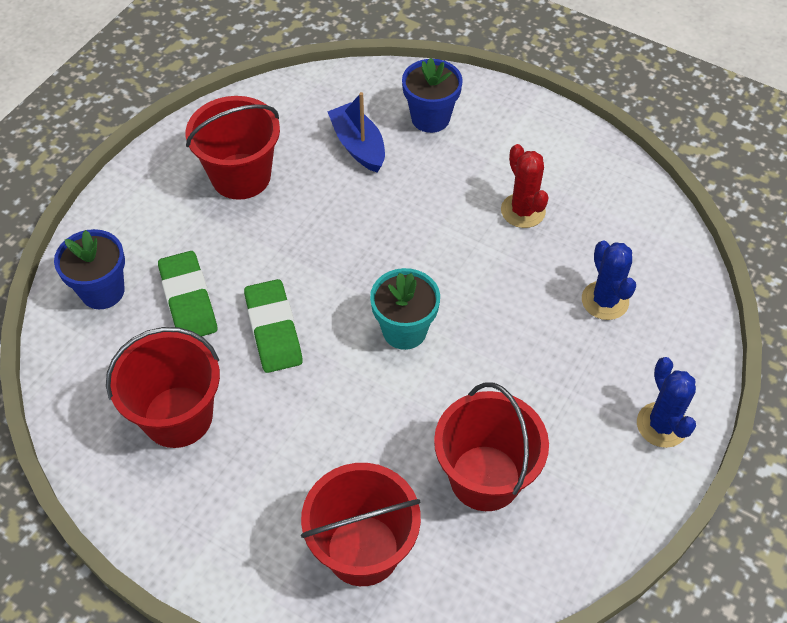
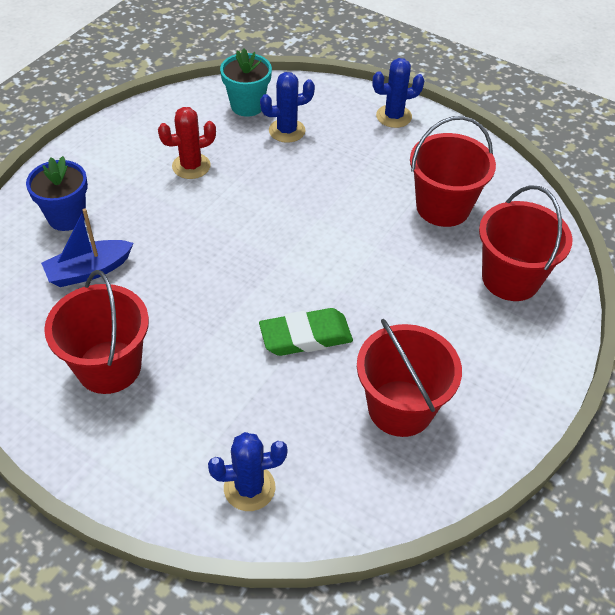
camera: 90 degrees left, 5 degrees down
(102, 291) = (249, 488): blue flower pot -> blue cactus
(188, 300) = (267, 406): green eraser -> none
(404, 330) = (310, 246): turquoise flower pot -> turquoise flower pot (247, 106)

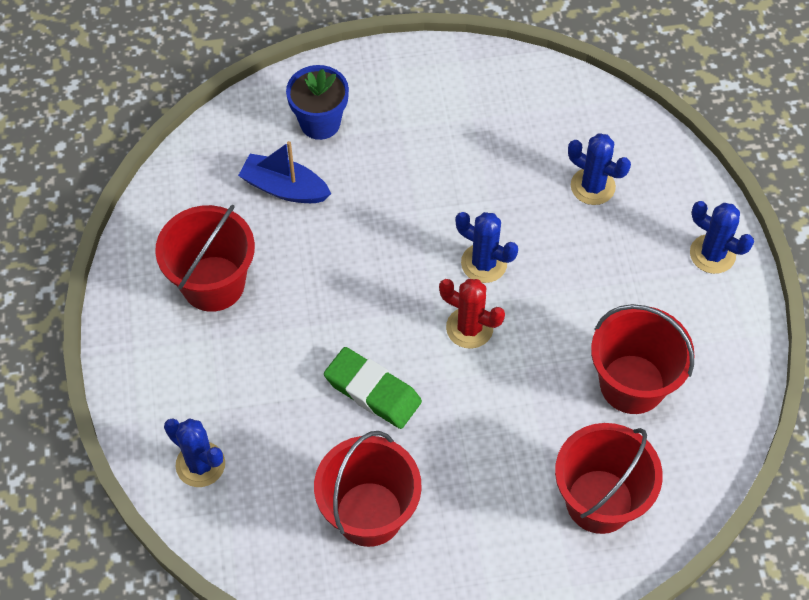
camera: 50 degrees right, 10 degrees up
(191, 166) = (468, 154): red cactus -> red cactus (469, 328)
(247, 106) = (590, 130): turquoise flower pot -> none
(278, 213) = (484, 263): none -> blue cactus

